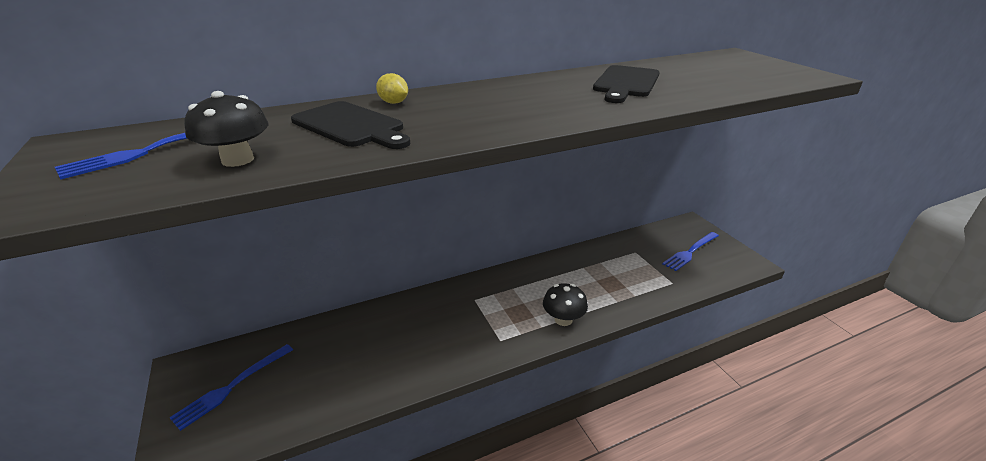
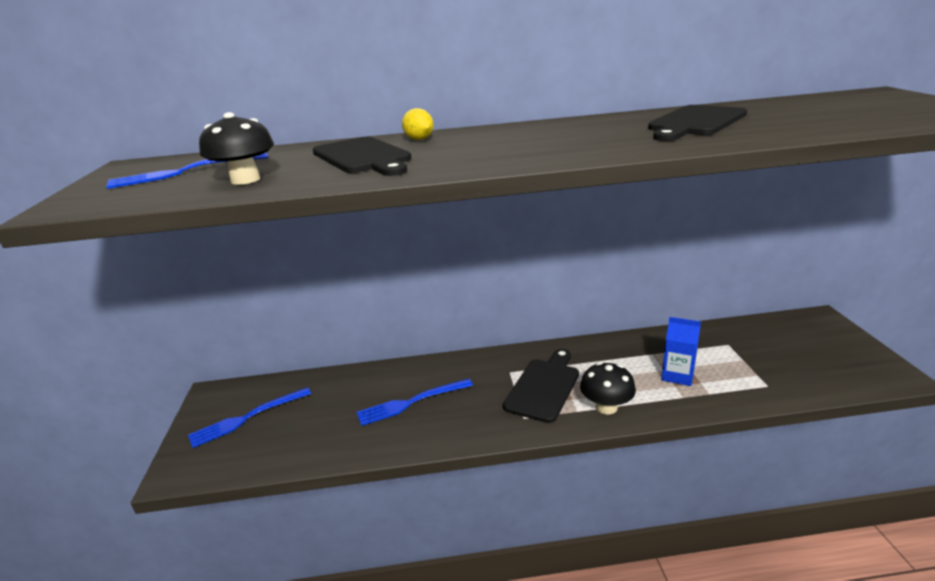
camera: 20 degrees right, 5 degrees down
(508, 309) = (544, 387): none -> black cutting board
(607, 283) = (677, 375): none -> blue carton
(690, 252) = (807, 352): blue fork -> blue fork (411, 402)

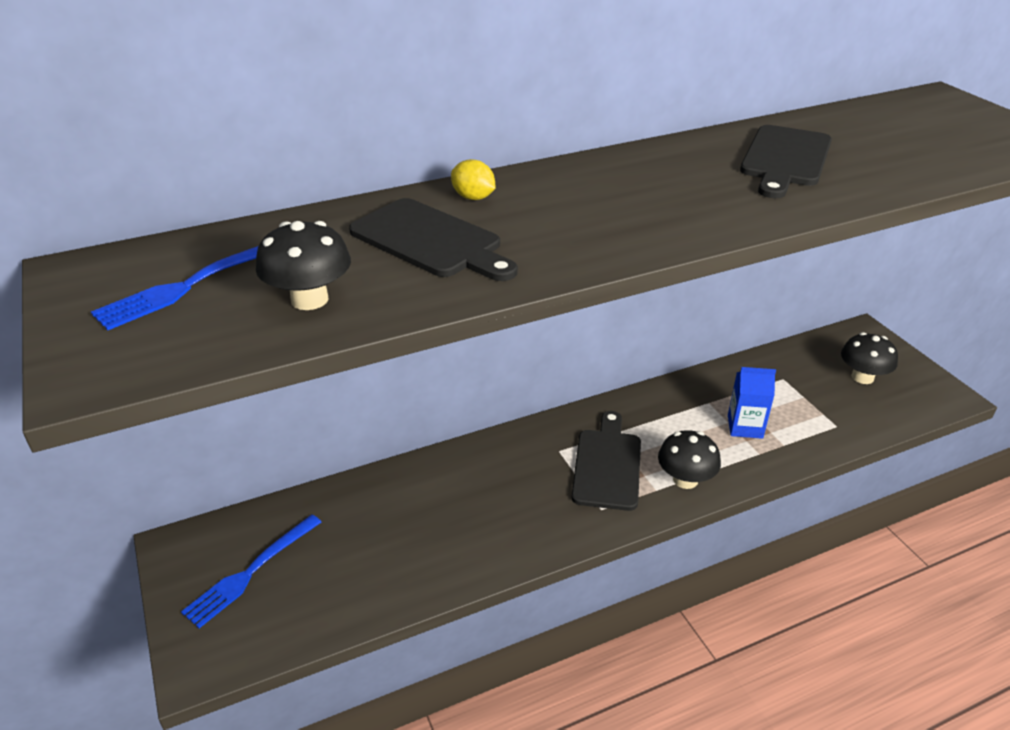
camera: 20 degrees left, 10 degrees up
(411, 402) = (459, 512): blue fork -> none
(807, 351) = (862, 377): none -> black mushroom

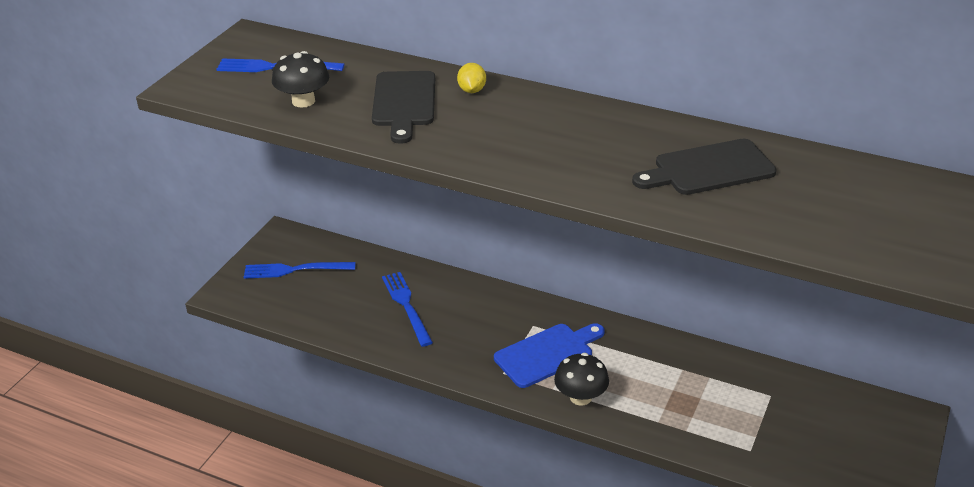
camera: 50 degrees right, 0 degrees up
(426, 517) = (406, 306): none -> blue fork
(607, 465) = (547, 354): black cutting board -> blue cutting board
(745, 426) = (679, 400): blue carton -> none
(862, 377) = (841, 440): black mushroom -> none

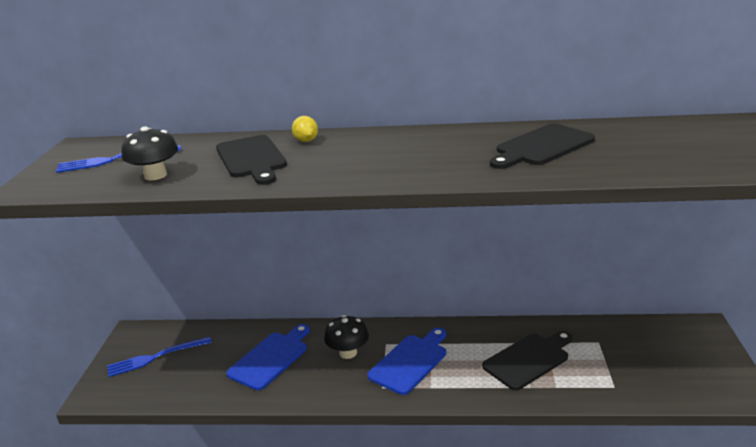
camera: 20 degrees left, 10 degrees down
(406, 306) = (271, 358): blue fork -> blue cutting board
(580, 397) = (457, 387): black mushroom -> black mushroom (348, 353)
(676, 391) = (528, 359): none -> black cutting board

